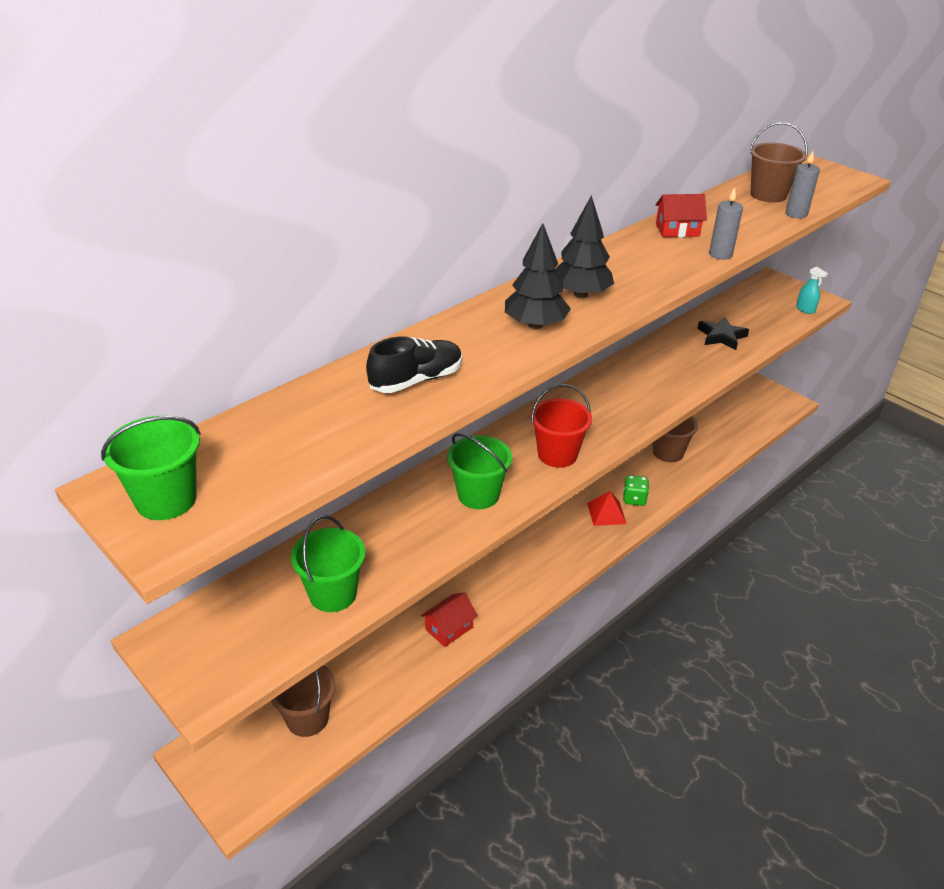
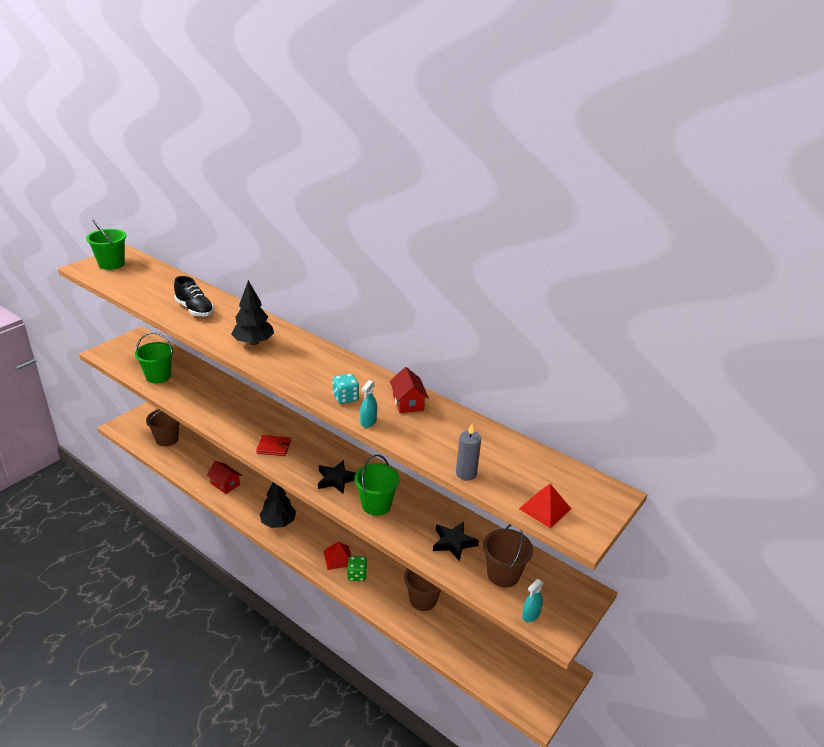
camera: 80 degrees right, 5 degrees down
(478, 495) = (233, 417): green bucket -> green bucket (376, 505)
(557, 454) = (274, 447): red bucket -> red wallet
(580, 294) = (294, 358): black tree -> black tree (278, 522)
(624, 404) = (336, 479): none -> black star
(673, 265) = (345, 398): none -> turquoise dice
(720, 254) = (368, 422): grey candle -> turquoise spray bottle
(768, 195) = (505, 460): brown bucket -> brown bucket (503, 574)
(833, 188) = (545, 508): none -> red pyramid

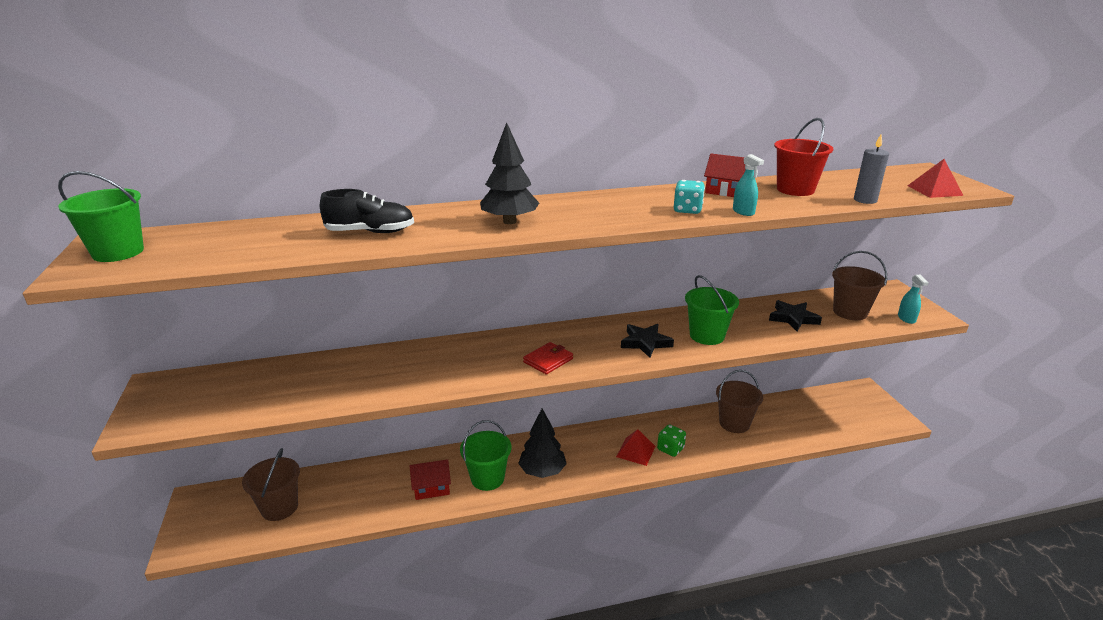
camera: 50 degrees left, 5 degrees down
(158, 376) = (282, 396): green bucket -> green bucket (487, 478)
(452, 433) = (795, 190): none -> red bucket

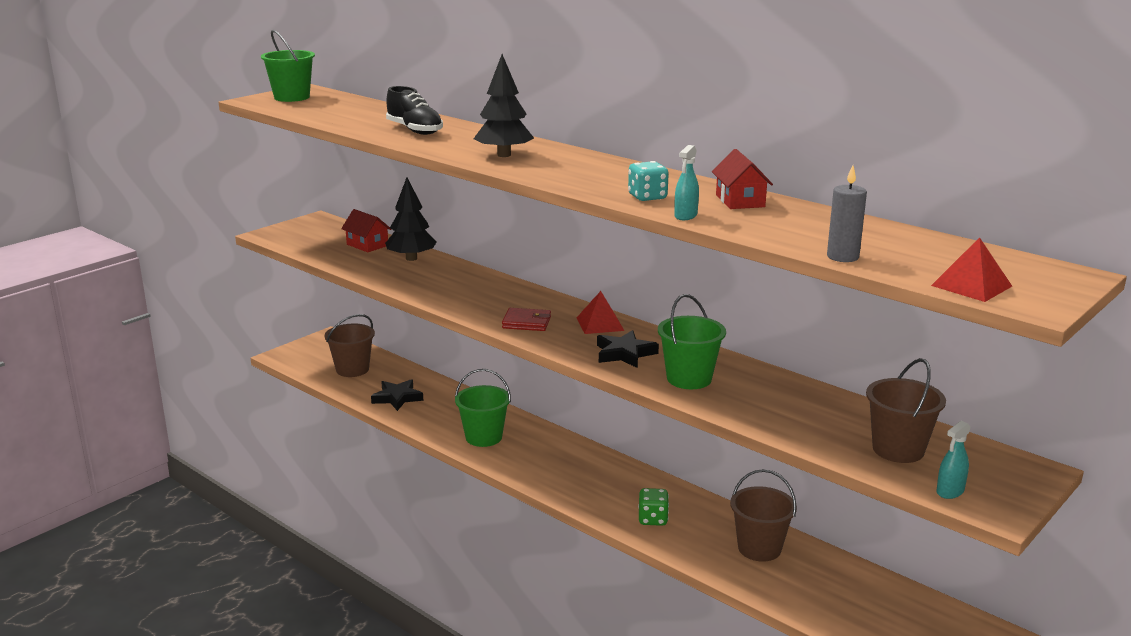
camera: 55 degrees right, 5 degrees down
(431, 488) = (442, 417): red house -> red house (367, 245)
(542, 471) = (525, 460): black tree -> black tree (411, 258)
(636, 451) = (621, 499): red pyramid -> red pyramid (600, 324)
(793, 318) = (814, 417): black star -> black star (397, 398)
(795, 190) = (812, 225): red bucket -> none

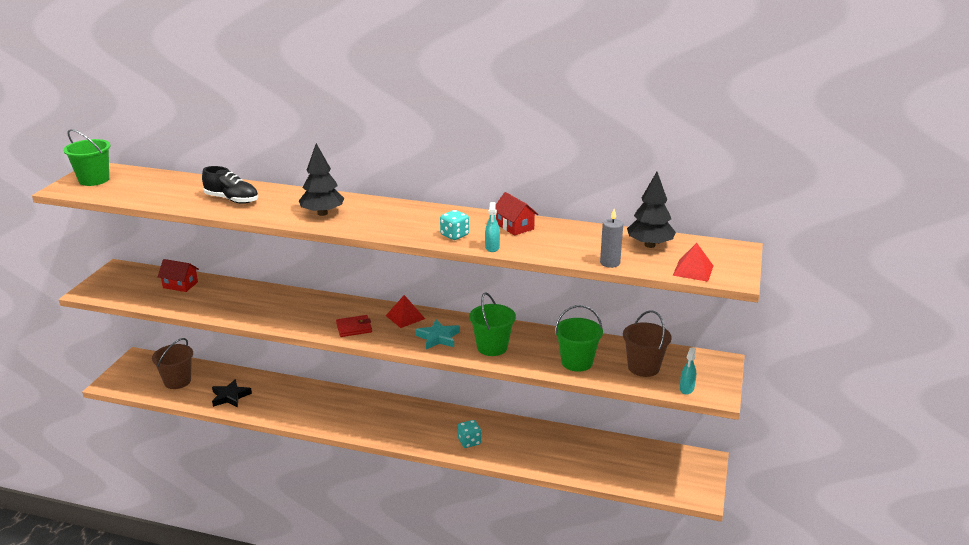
camera: 25 degrees left, 5 degrees up
(411, 258) = (225, 290): black tree -> black tree (649, 245)
(483, 437) = (317, 412): green bucket -> green bucket (577, 362)
(624, 353) = (438, 337): black star -> turquoise star
(653, 519) = (469, 442): green dice -> turquoise dice
(759, 548) = (546, 443): brown bucket -> none

